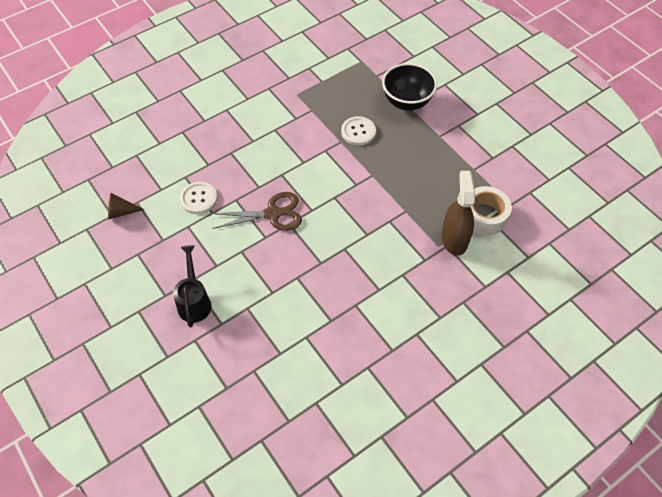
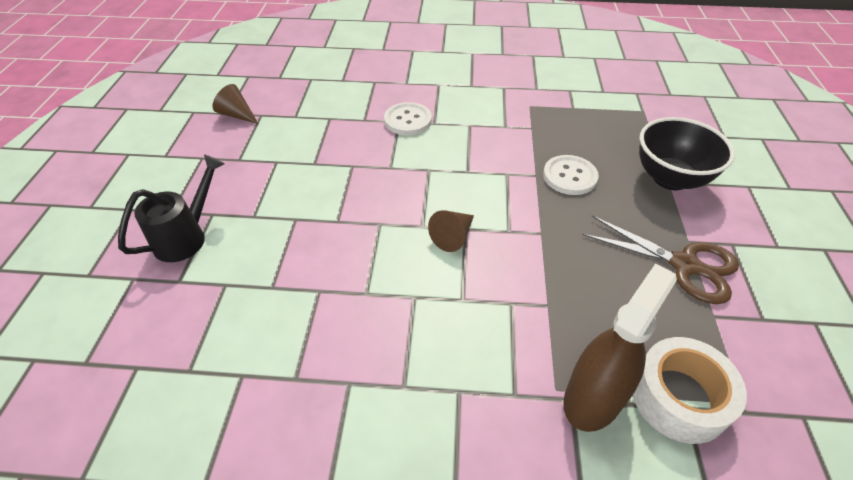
camera: 40 degrees right, 10 degrees down
(198, 198) = (317, 143): white button -> white button (408, 120)
(273, 214) = (373, 202): brown scissors -> brown scissors (684, 265)
(333, 205) = (453, 236): none -> brown cone

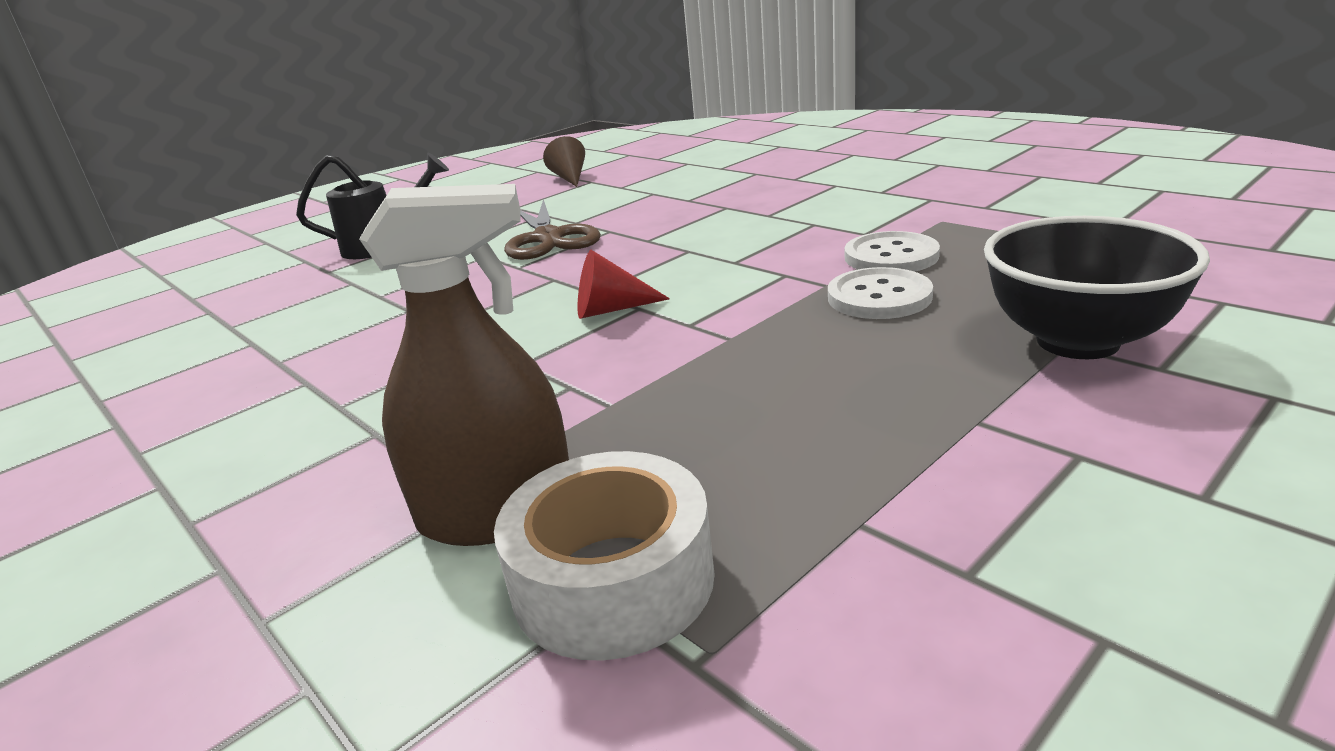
camera: 45 degrees right, 20 degrees down
(408, 120) = (738, 207): white button -> white button (891, 256)
(453, 236) = (611, 309): brown cone -> red cone
(684, 265) = (915, 444): brown scissors -> brown scissors (548, 238)

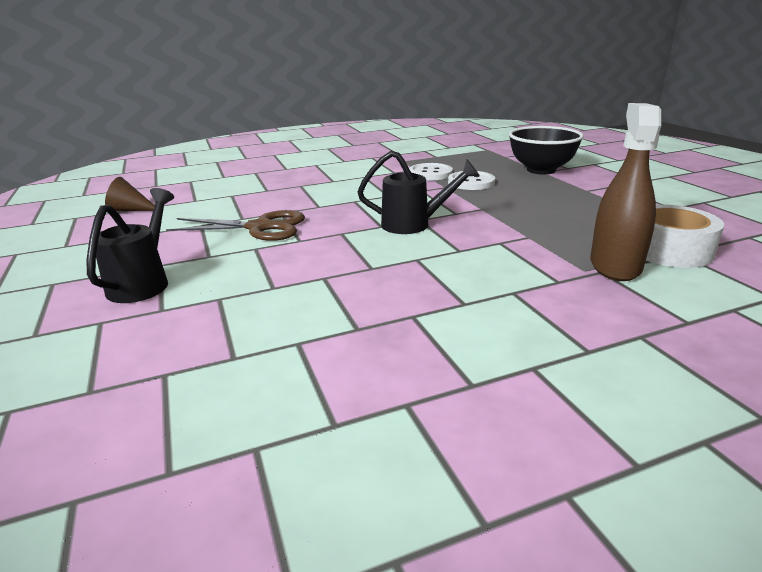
camera: 70 degrees left, 0 degrees up
(611, 309) = (414, 224): red cone -> black watering can

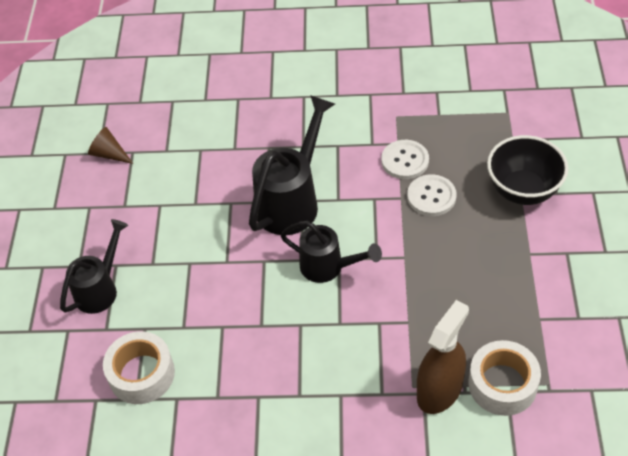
camera: 25 degrees right, 25 degrees up
(232, 333) = (141, 374): none -> white tape
(260, 227) = (204, 228): brown scissors -> none
(345, 201) = (292, 200): none -> black watering can

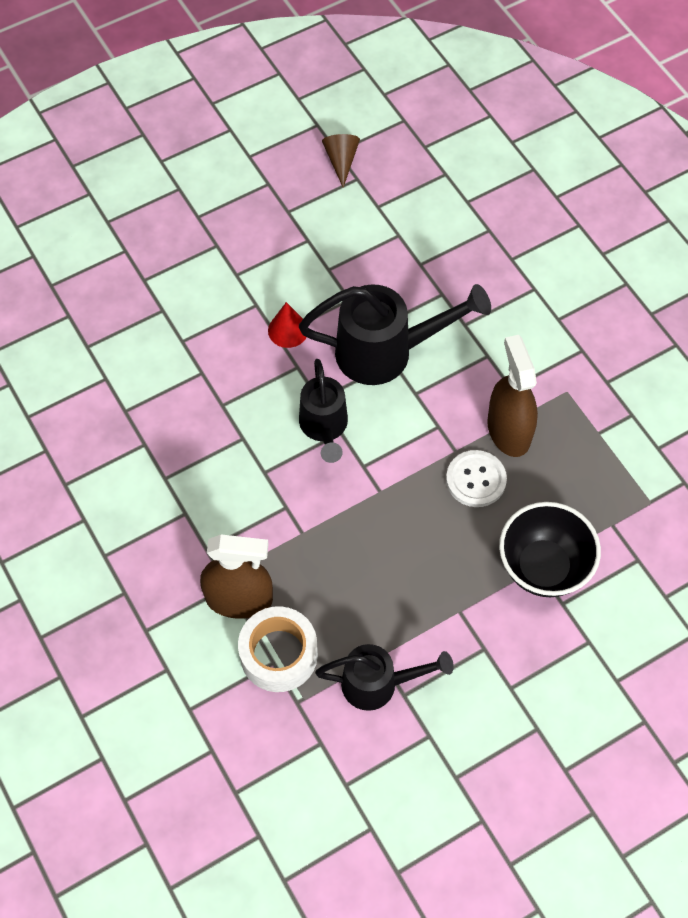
camera: 55 degrees right, 10 degrees up
(100, 288) = (183, 249): black watering can -> black watering can (379, 684)
(141, 374) = (114, 336): white tape -> none
(228, 252) = (288, 330): none -> red cone
(405, 161) = (508, 430): white button -> brown spray bottle

